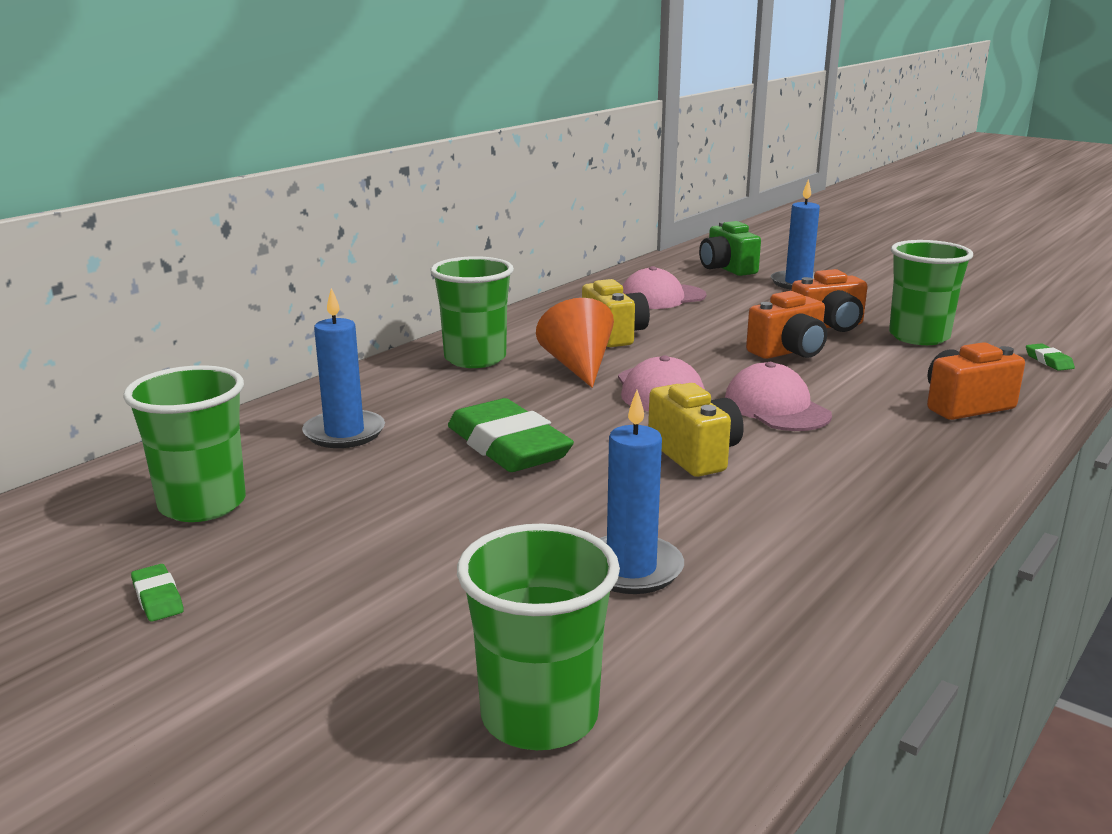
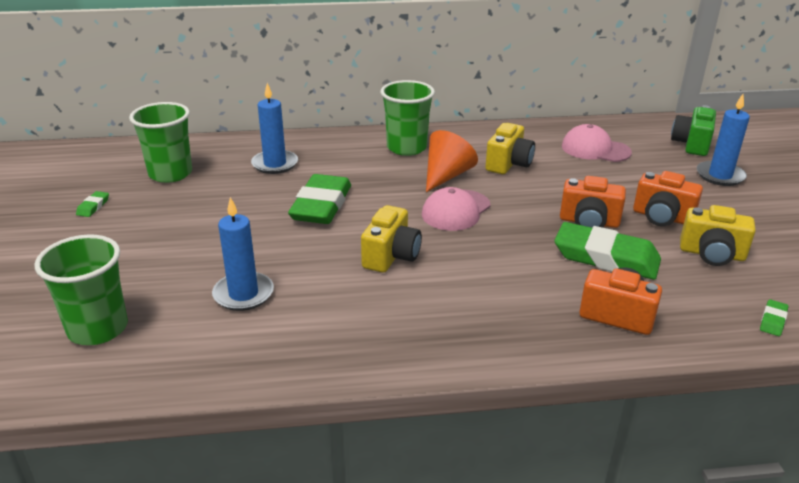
camera: 45 degrees right, 10 degrees up
(776, 408) = (494, 253): pink cap -> none
(862, 371) = (606, 257): none -> green eraser
(919, 337) = (712, 254): green cup -> yellow camera

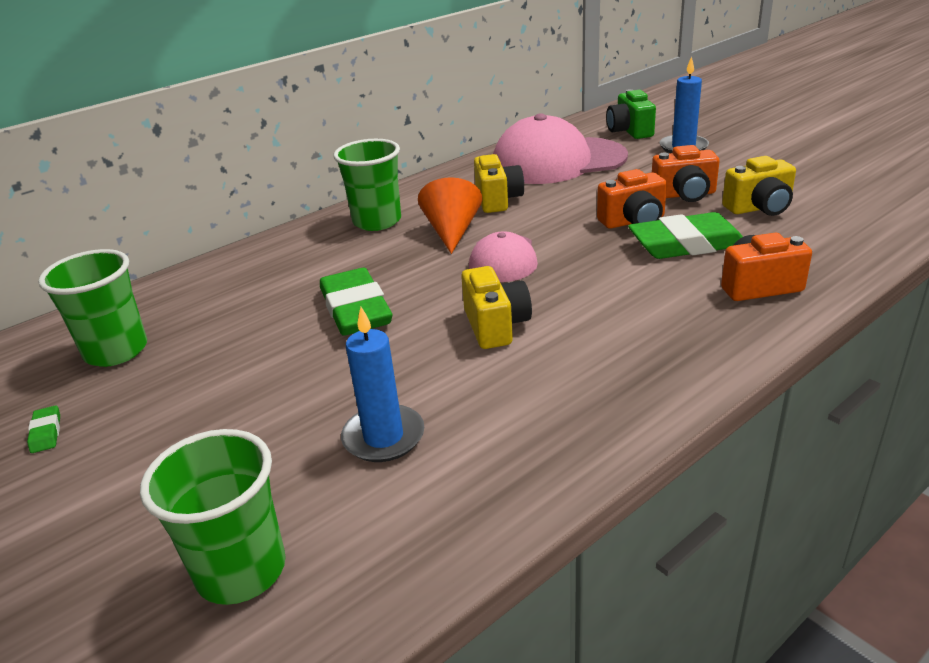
camera: 30 degrees left, 0 degrees up
(275, 164) = (245, 290): blue candle -> none
(595, 149) = (558, 161): pink cap -> pink cap, size x1.84
(773, 320) = (867, 239): green eraser -> none

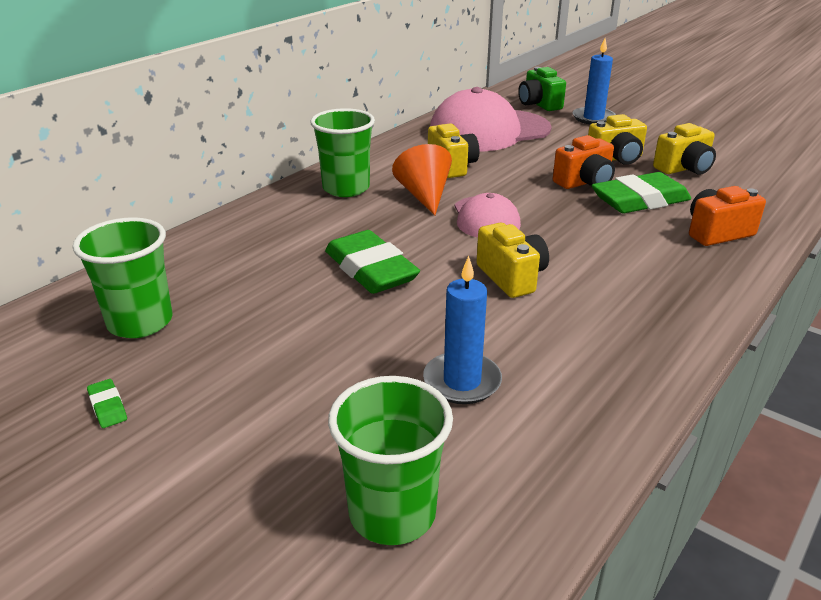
camera: 15 degrees left, 0 degrees up
(684, 195) = (616, 159): orange camera -> yellow camera

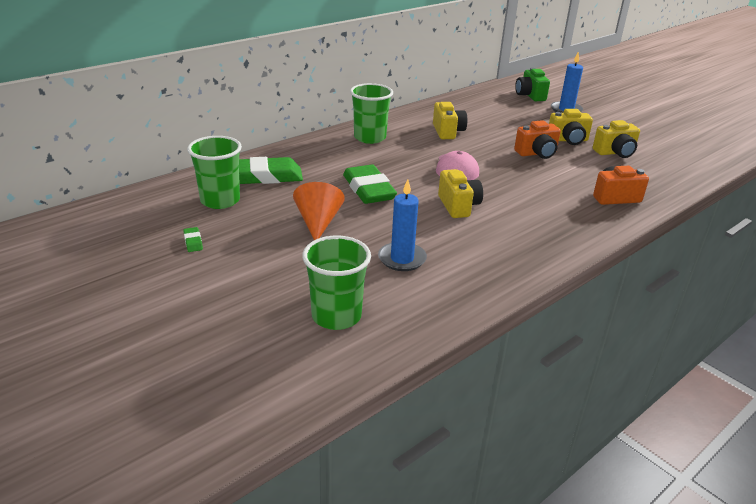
camera: 10 degrees right, 0 degrees up
(424, 195) = (421, 149): orange cone -> orange cone (318, 223)
(489, 131) = (484, 111): pink cap -> none
(640, 200) = (570, 170): green eraser -> green eraser (265, 176)

